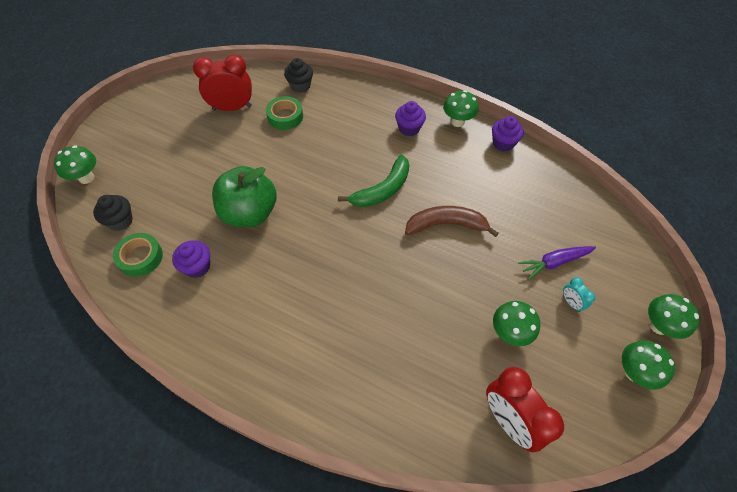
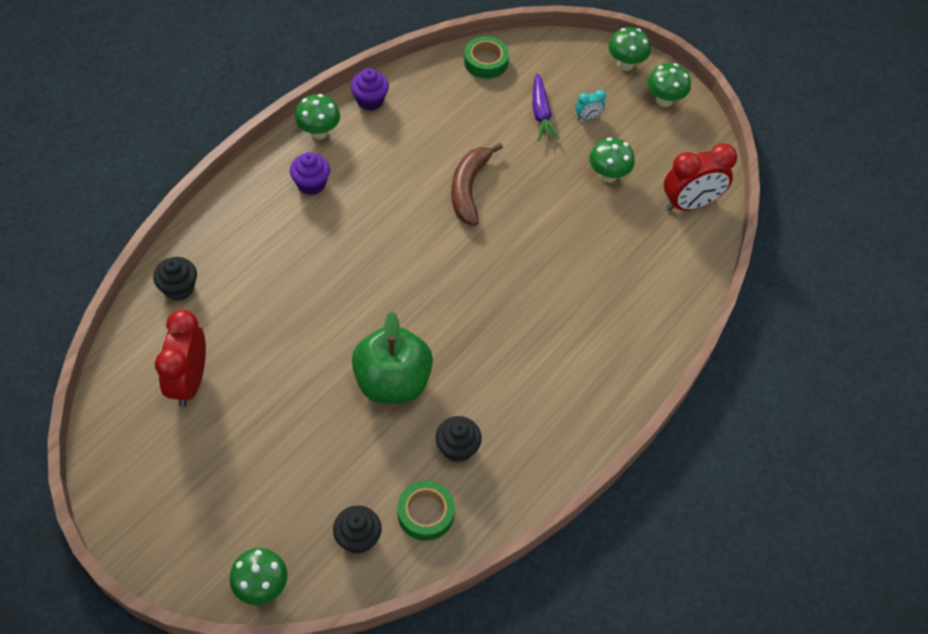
camera: 80 degrees left, 0 degrees up
(197, 267) = (457, 448): purple cupcake -> black cupcake
(285, 116) = (235, 317): green tape -> green tape (486, 62)
(382, 190) = (400, 235): green banana -> none

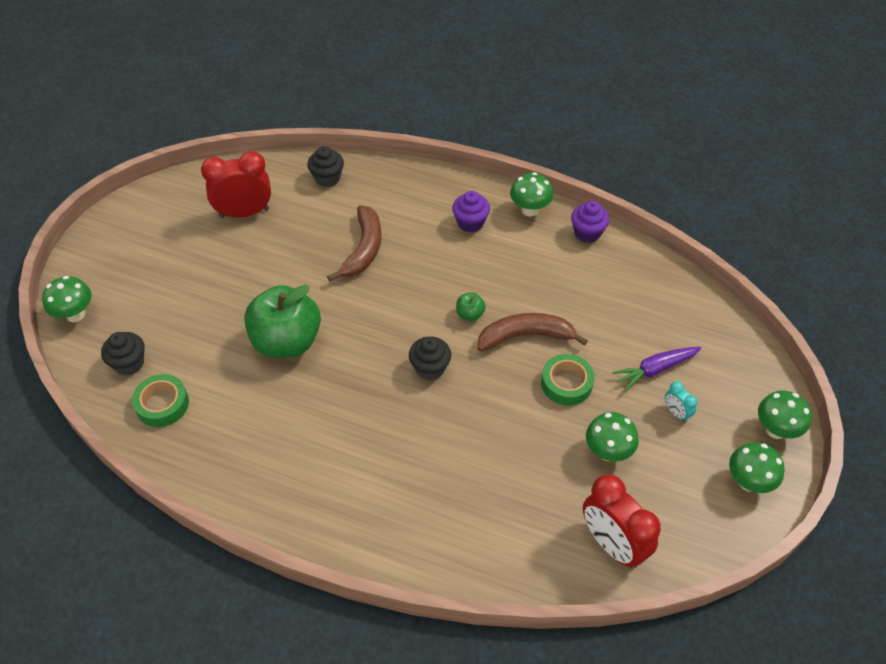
camera: 75 degrees right, 5 degrees down
(301, 283) = (363, 249): none -> brown banana
(425, 221) = (470, 314): none -> green apple
(457, 448) = (233, 409): black cupcake -> black cupcake (430, 368)
(486, 62) = (693, 305): green tape -> green tape (566, 383)

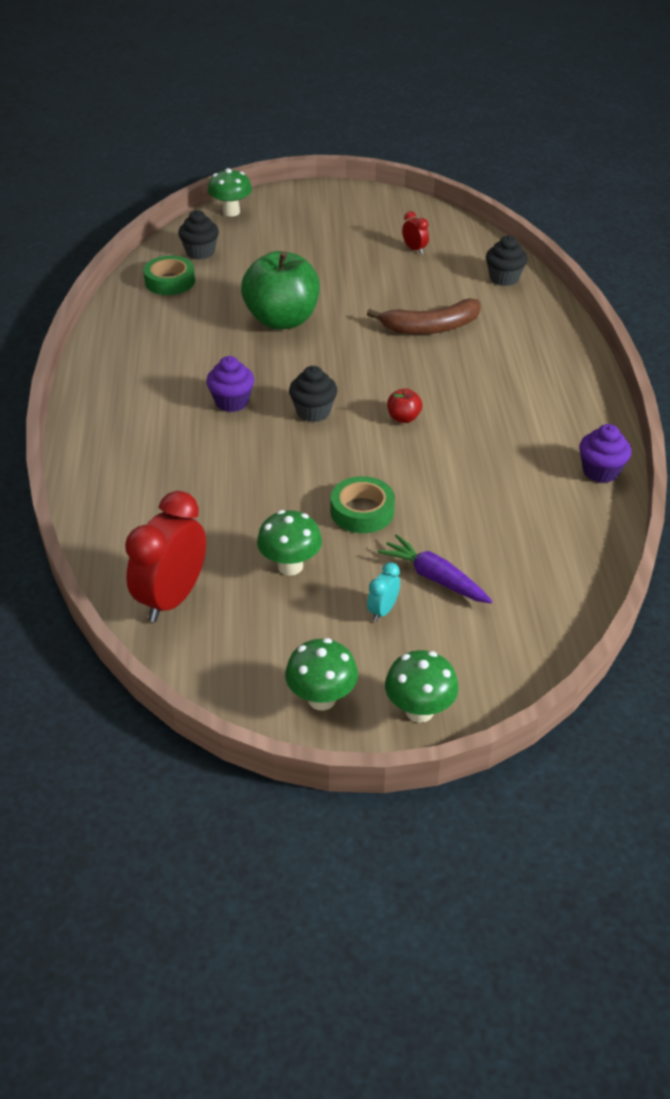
camera: 65 degrees right, 10 degrees down
(244, 212) = (414, 249): red clock -> red clock, size x0.46
(470, 223) = (532, 383): purple cupcake -> purple cupcake (232, 402)
(470, 314) = (403, 418): green apple -> red apple
(525, 336) = (405, 464): brown banana -> none
(529, 210) = (593, 419): green mushroom -> none

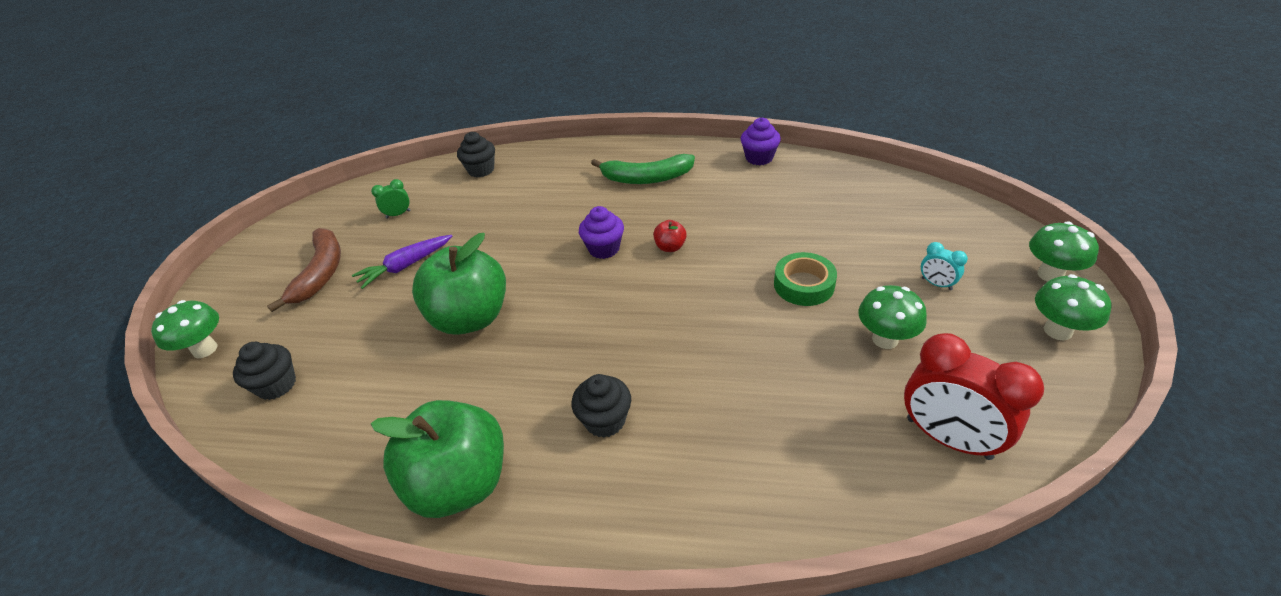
camera: 75 degrees left, 0 degrees up
(119, 351) = (460, 483): none -> green apple
(170, 281) = (324, 420): green tape -> none
(232, 402) = (610, 370): purple cupcake -> purple cupcake (604, 249)
(313, 412) = (645, 305): black cupcake -> black cupcake (605, 420)
(414, 249) = (398, 214): red clock -> green clock
(431, 327) = (535, 217): brown banana -> brown banana (321, 273)
(434, 578) = (890, 251): purple carrot -> purple carrot (406, 266)
(525, 388) = (646, 178): none -> green banana

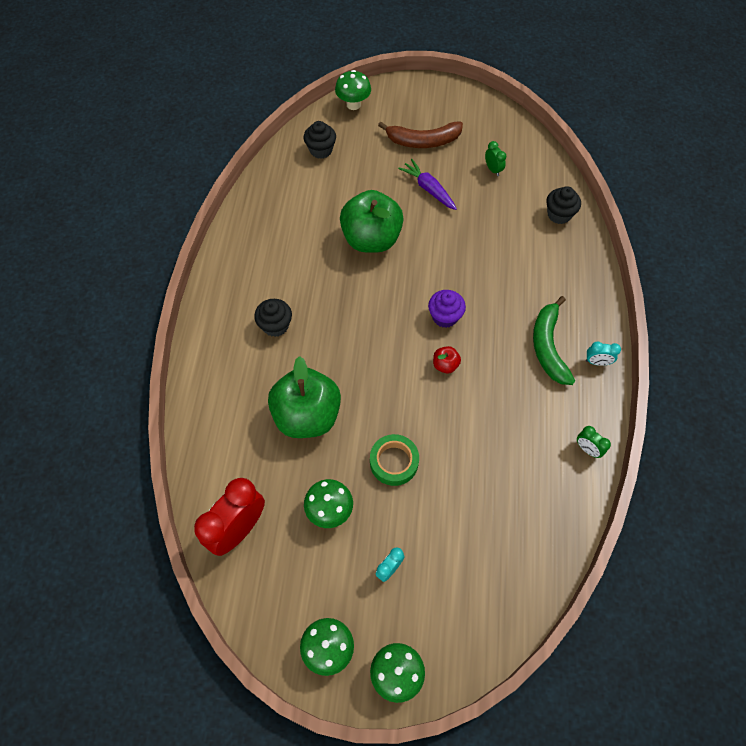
camera: 85 degrees right, 20 degrees up
(460, 483) = (241, 256): green apple -> green apple (307, 415)
(664, 151) = (597, 362): none -> turquoise clock
(759, 158) = (587, 449): purple cupcake -> green clock

